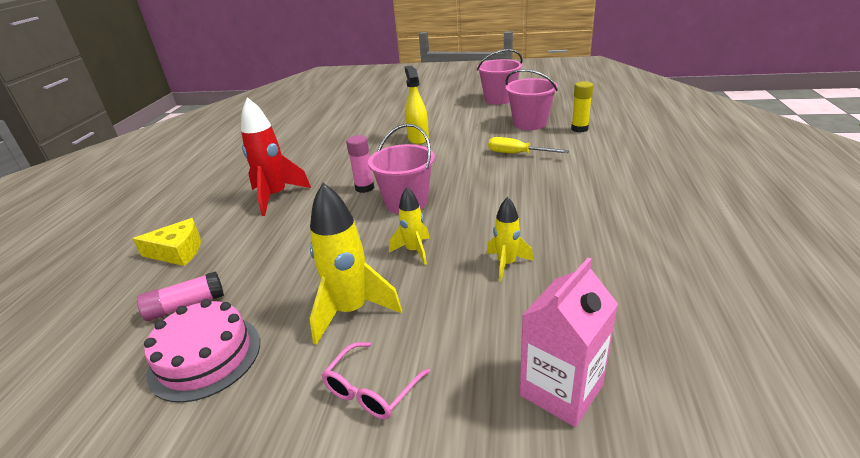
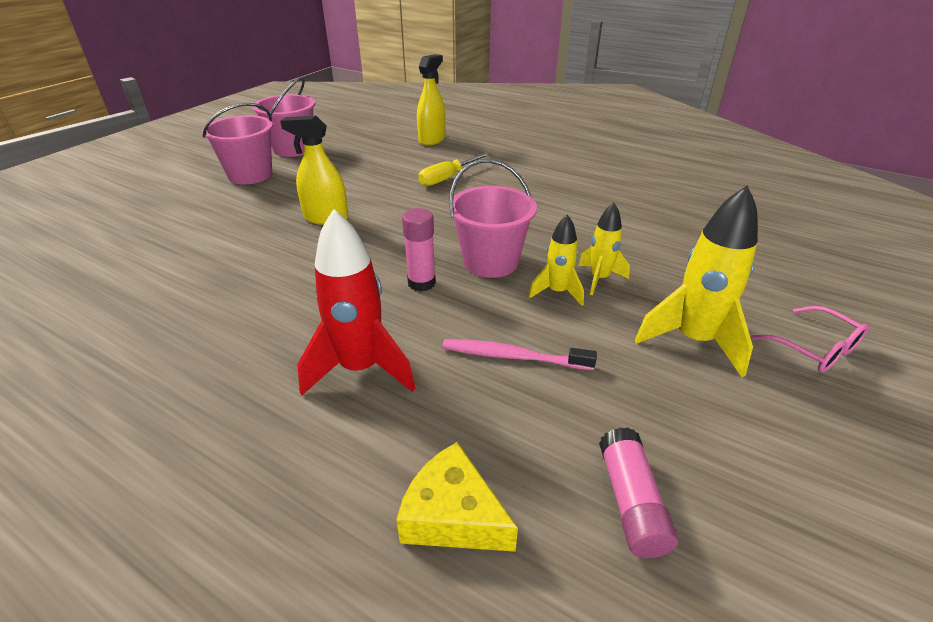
camera: 70 degrees left, 5 degrees up
(178, 251) = (453, 515): yellow cheese -> yellow cheese turned 75 degrees counterclockwise
(205, 356) = (754, 479): pink cake -> none
(302, 238) = (514, 357): none -> pink toothbrush
(506, 264) = (650, 237): yellow rocket -> yellow rocket (557, 292)
(530, 123) = (385, 154): pink bucket -> pink bucket (250, 175)
(561, 390) = (815, 259): pink carton -> none
(579, 129) = (432, 139): yellow glue stick -> yellow spray bottle

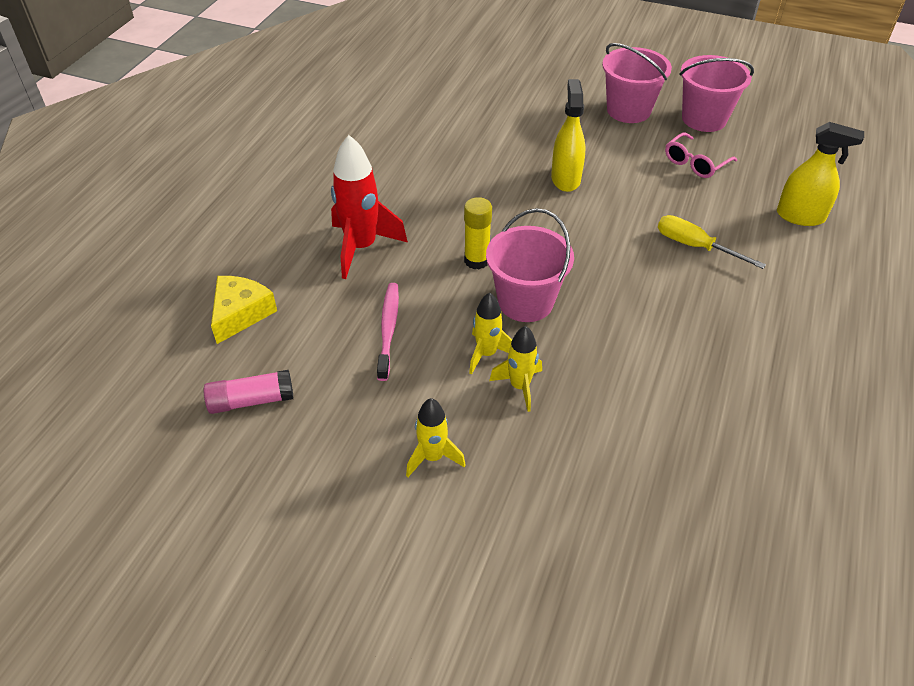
camera: 80 degrees right, 10 degrees up
(421, 283) = (476, 260): pink glue stick -> yellow glue stick
(693, 340) = (433, 457): yellow rocket -> yellow rocket, size x0.58
(815, 349) = (439, 564): pink glasses -> pink glasses (695, 163)

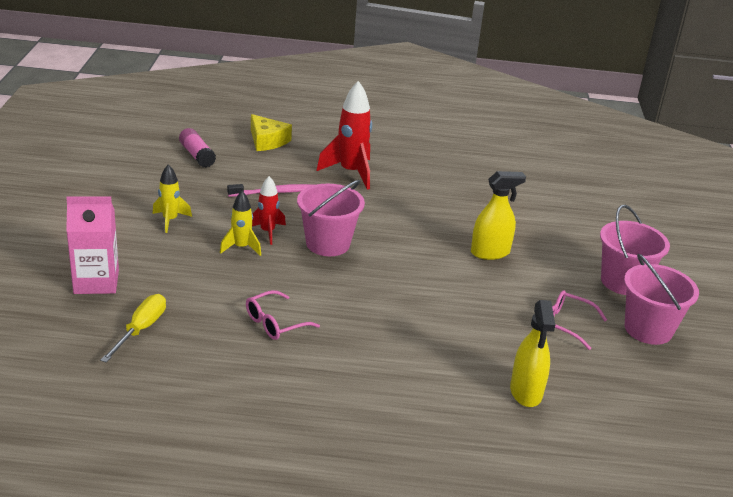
camera: 70 degrees right, 15 degrees down
(240, 313) = (267, 141): yellow cheese -> yellow cheese turned 45 degrees clockwise
(476, 260) = (362, 219): yellow glue stick -> none
(487, 354) = (267, 232): yellow rocket -> red rocket
(582, 567) = (96, 282): none -> pink carton
(688, 380) = (275, 323): none -> pink glasses
(695, 246) = (440, 325): yellow screwdriver -> yellow screwdriver (141, 329)

